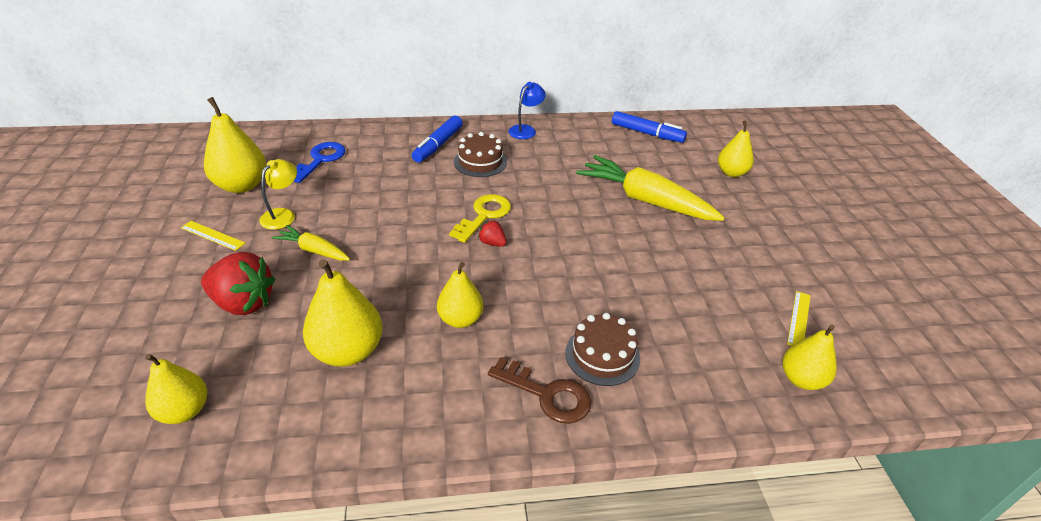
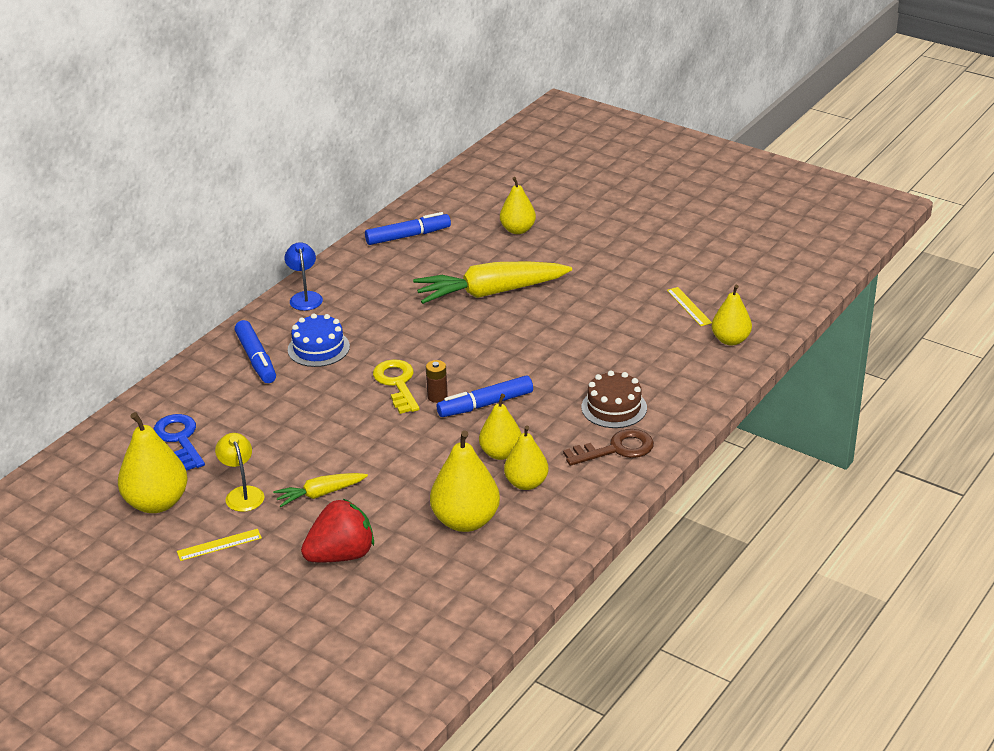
camera: 45 degrees left, 5 degrees down
(184, 411) = (430, 620): yellow pear -> yellow pear (526, 483)
(480, 162) = (318, 348): brown cake -> blue cake
(492, 243) = (437, 396): red strawberry -> brown battery
(513, 273) = (485, 404): none -> blue marker

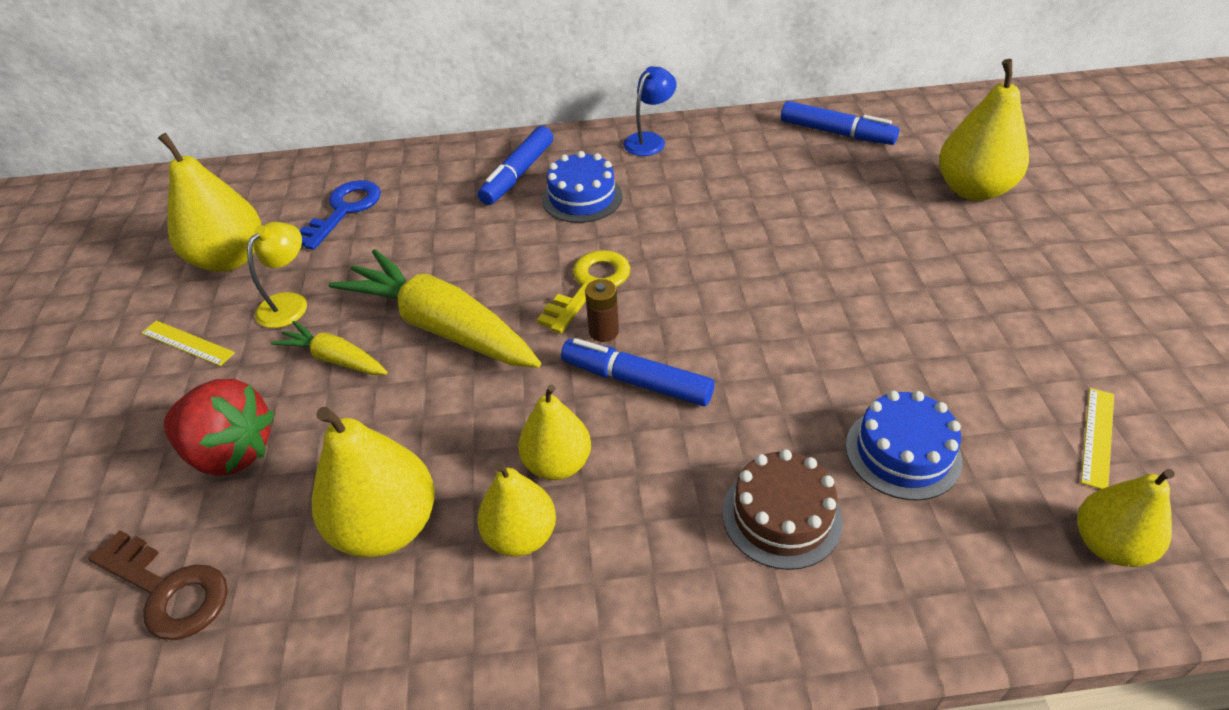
camera: 50 degrees right, 10 degrees up
(490, 293) = (838, 245): yellow carrot -> yellow carrot (441, 326)
(517, 230) = (973, 190): yellow pear -> yellow pear, size x1.52
(616, 449) = (696, 588): brown key -> brown key (168, 590)
(629, 357) = (902, 452): none -> blue cake

